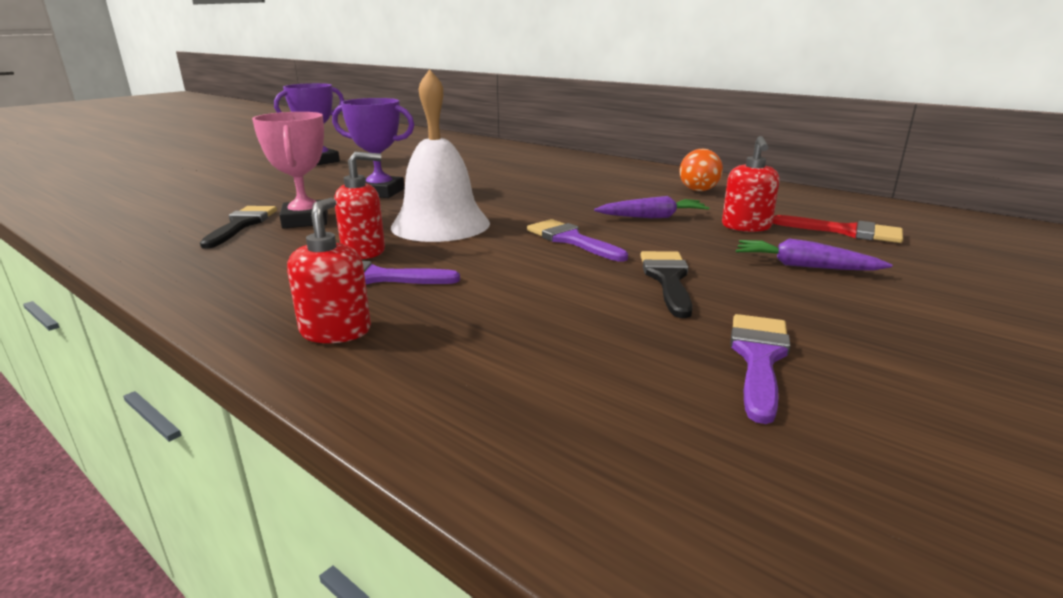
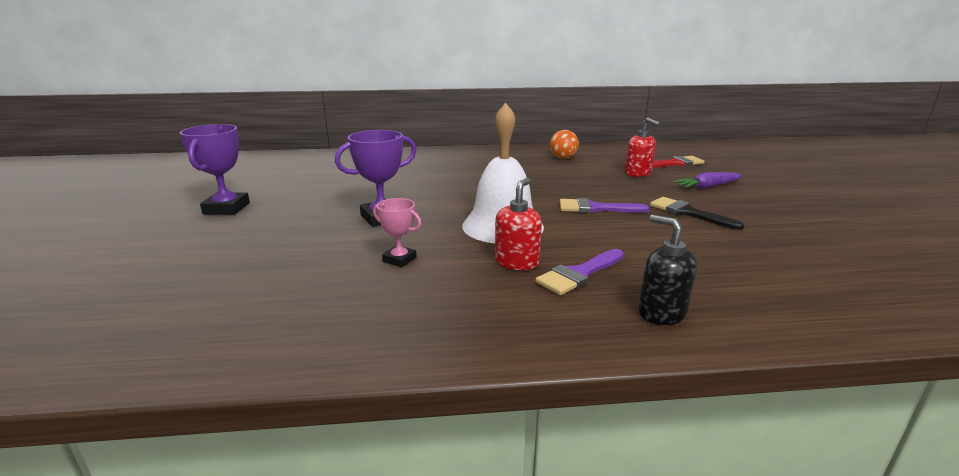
camera: 45 degrees left, 0 degrees up
(241, 225) = (357, 284): black brush -> none
(305, 220) = (399, 259): pink trophy -> pink trophy, size x0.60
(336, 331) = (661, 312): red soap dispenser -> black soap dispenser
(652, 217) = (589, 181): purple carrot -> none
(758, 358) = (802, 234): purple brush -> none

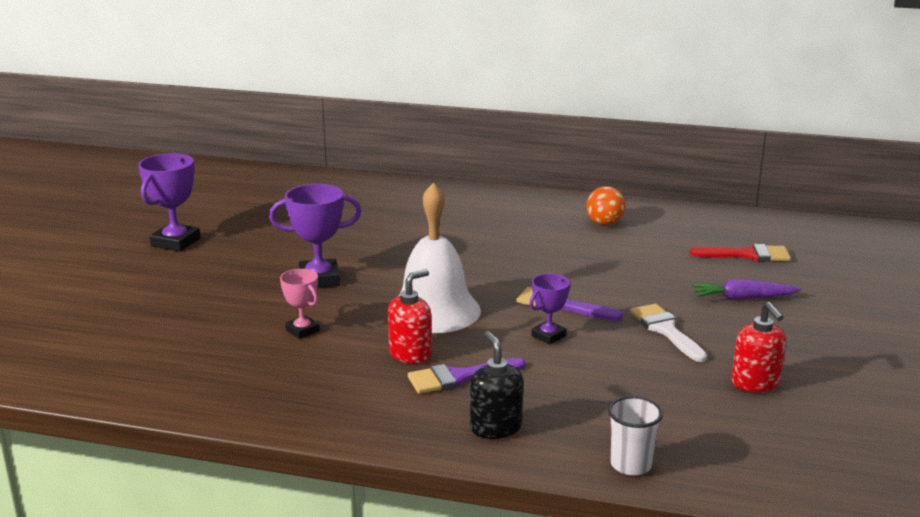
camera: 20 degrees right, 0 degrees up
(612, 230) = (548, 336): none -> purple trophy
(638, 173) = (676, 263): red soap dispenser -> red soap dispenser (755, 383)
(688, 213) = (665, 330): black brush -> white brush
(812, 321) = (631, 465): none -> white cup

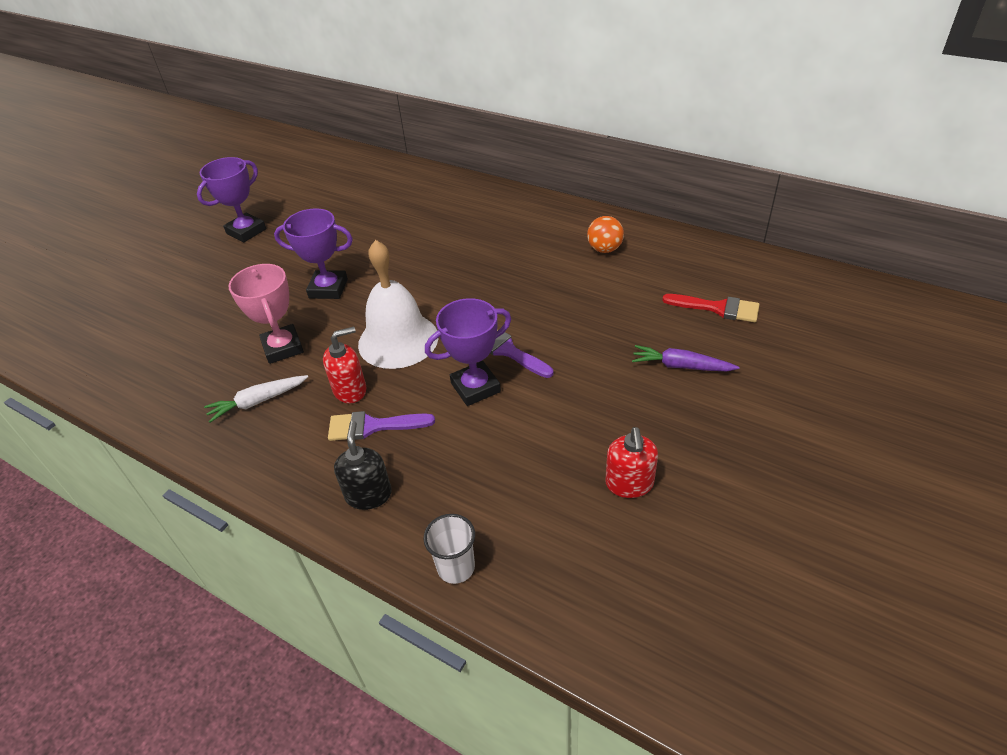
camera: 20 degrees right, 20 degrees up
(302, 330) = (283, 348): pink trophy -> pink trophy, size x1.67
(307, 375) = (258, 402): none -> white carrot
(548, 336) = (475, 387): purple trophy -> purple trophy, size x1.67
(665, 330) = (583, 398): white brush -> none

